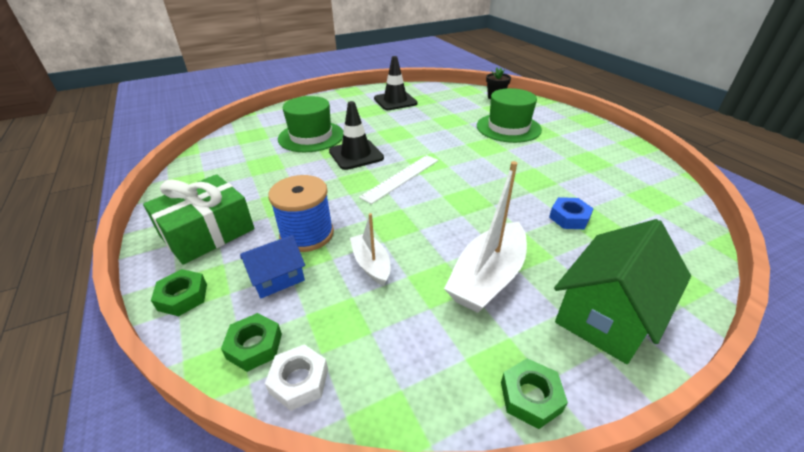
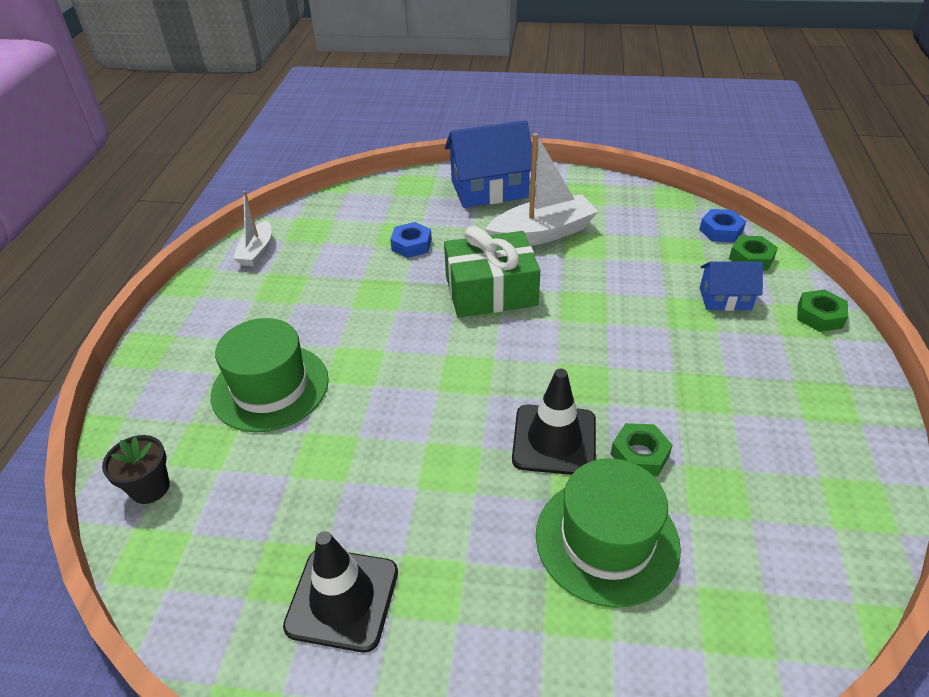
camera: 145 degrees left, 5 degrees up
(207, 232) = (805, 382): green gift -> green gift (491, 291)
(299, 381) = (721, 231): white nut -> blue nut
(307, 234) = (683, 331): blue spool -> none
(371, 264) = (631, 277): white boat -> white boat (257, 251)
(401, 178) = (524, 362): white ruler -> none
(530, 397) = (583, 181): green nut -> green nut (639, 455)
(607, 314) = (489, 189): green house -> blue house

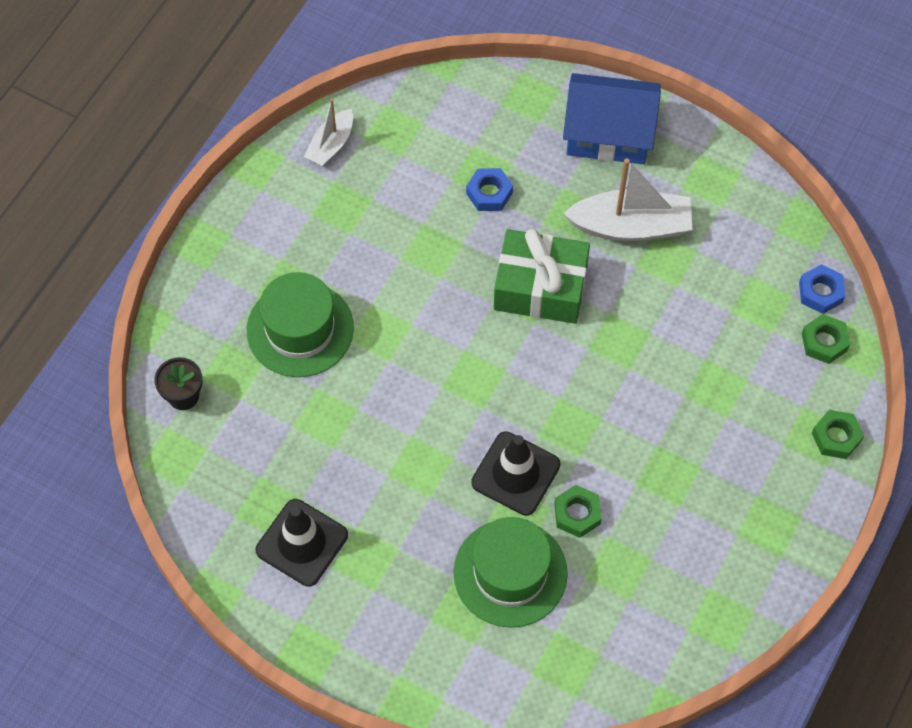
camera: 20 degrees right, 20 degrees up
(725, 299) = (760, 383): blue house -> none

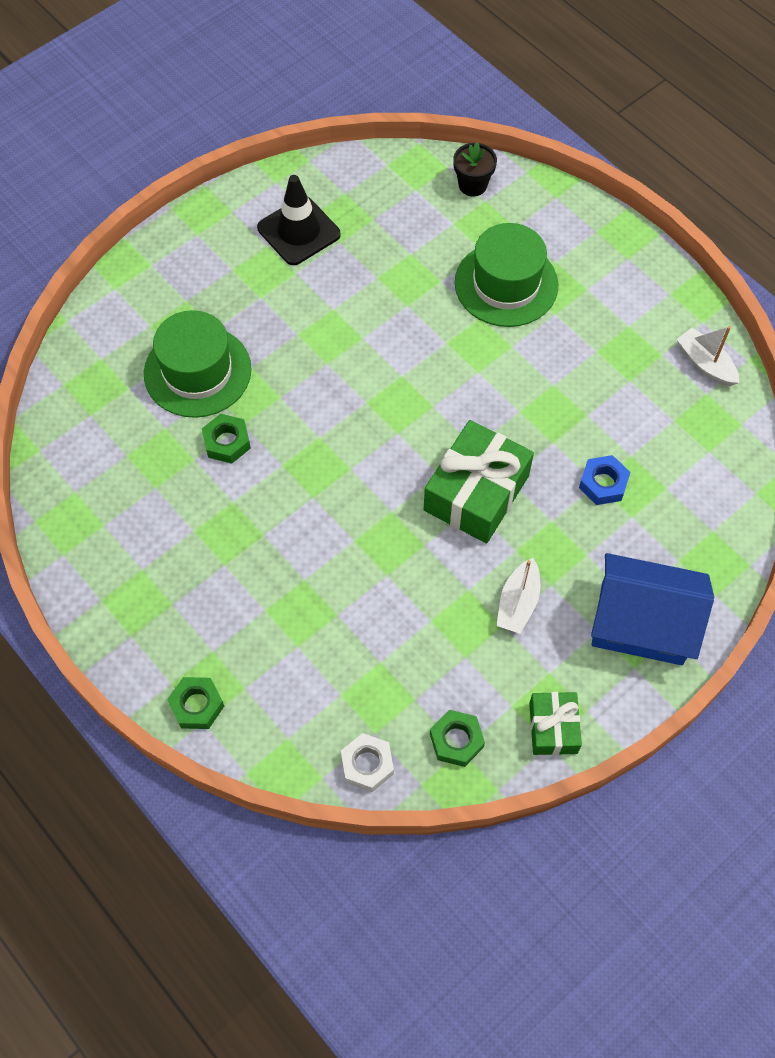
camera: 110 degrees right, 0 degrees up
(515, 473) = (289, 406): black traffic cone -> none
(608, 134) = (641, 623): blue house -> blue house turned 75 degrees clockwise
(631, 226) = (518, 602): white boat -> white boat, size x0.58
(726, 172) = (553, 728): none -> green gift
(820, 292) = (367, 765): blue nut -> white nut
(824, 342) = (307, 742): green nut -> green nut (456, 740)

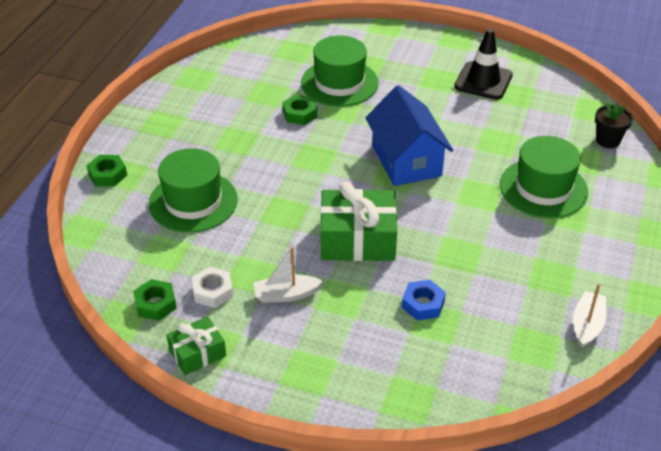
camera: 60 degrees right, 20 degrees down
(310, 629) = (193, 201): none -> green hat
(367, 765) = (111, 266): white nut -> white nut (213, 291)
(641, 623) = (320, 373): blue house -> blue house (406, 161)

